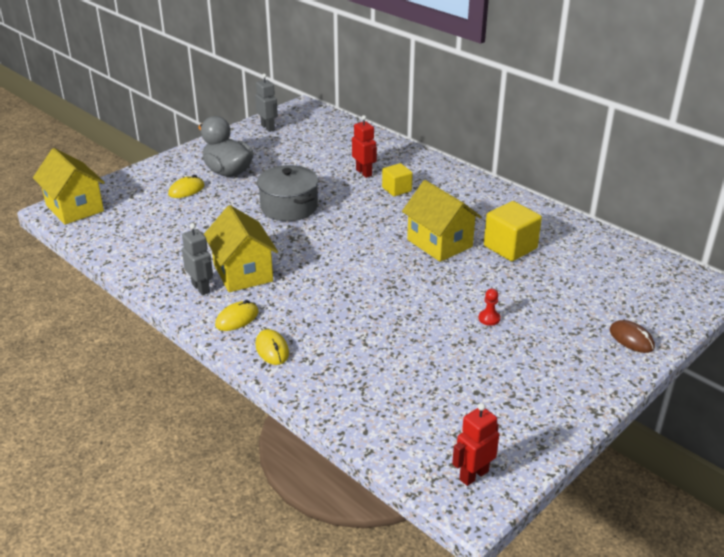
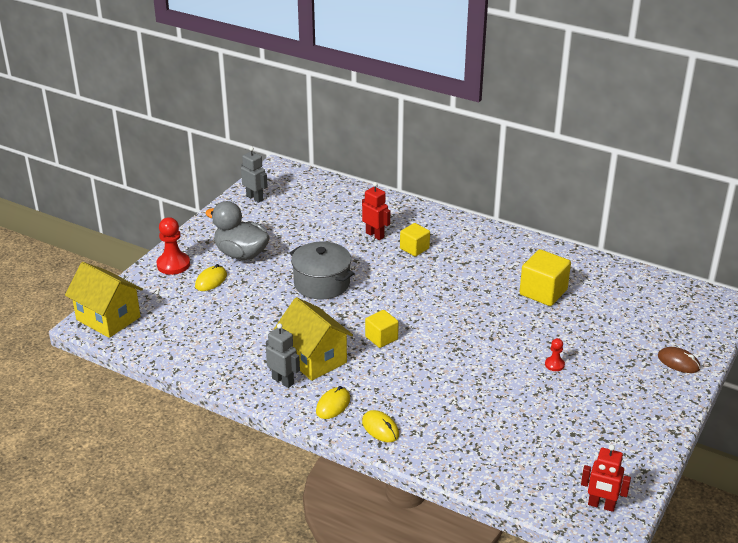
camera: 15 degrees left, 0 degrees up
(161, 172) = (173, 264): none -> red pawn
(320, 264) = (381, 338): none -> yellow cube
(439, 243) = (479, 298): yellow house -> none
(473, 475) = (601, 505): red robot -> red robot turned 105 degrees counterclockwise

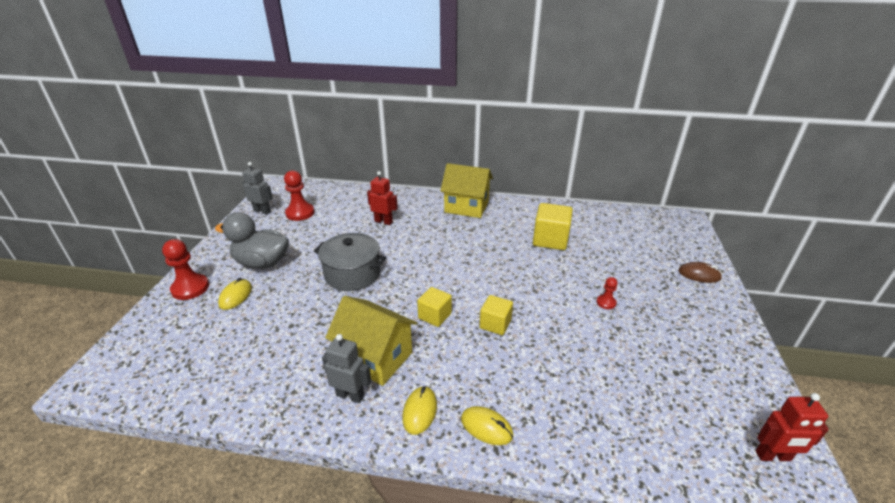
camera: 20 degrees left, 0 degrees up
(108, 318) = (115, 369): yellow house -> yellow house (466, 207)
(292, 208) = (300, 213): none -> red pawn
(414, 248) = (423, 226): yellow cube -> yellow cube (495, 324)

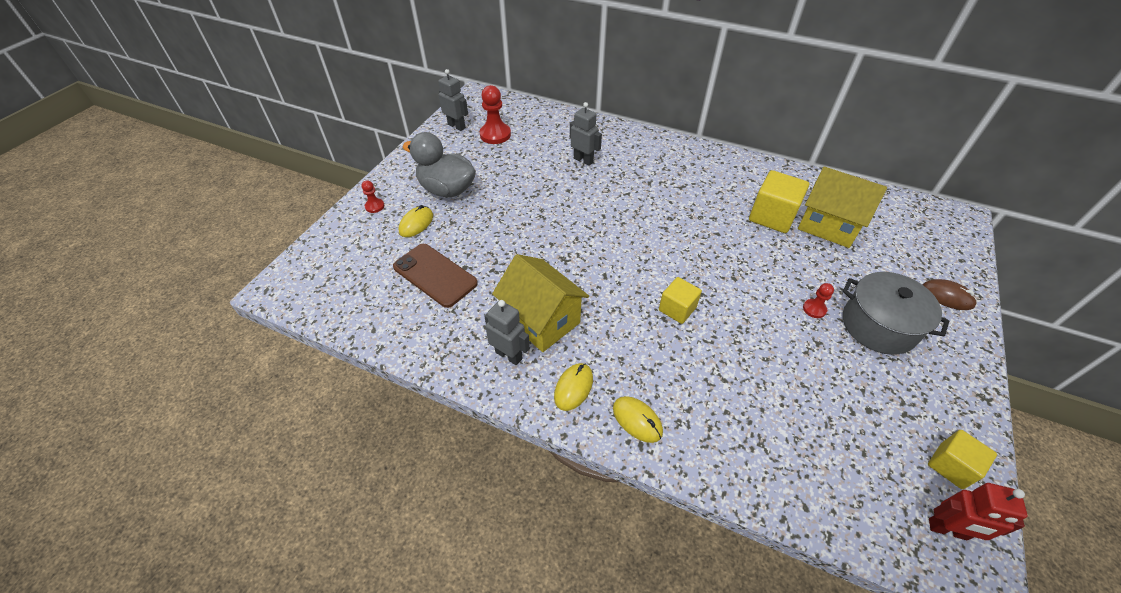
camera: 15 degrees right, 15 degrees up
(190, 288) = (374, 206): red pawn -> red pawn, size x0.53
(262, 338) = (435, 275): none -> brown phone
(352, 274) = (537, 220): grey pot -> grey pot (878, 325)
(383, 221) = (583, 160): red robot -> grey robot
(434, 316) = (613, 286): yellow cube -> yellow cube (951, 466)
(466, 207) = (683, 156): yellow house -> yellow house (828, 225)

